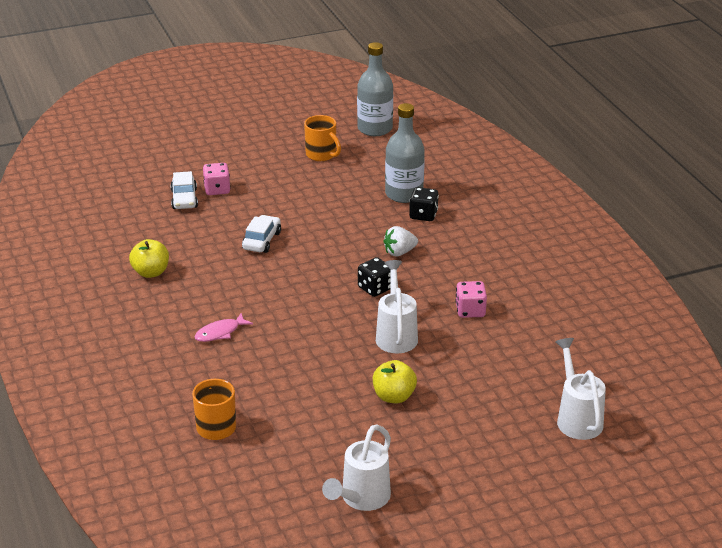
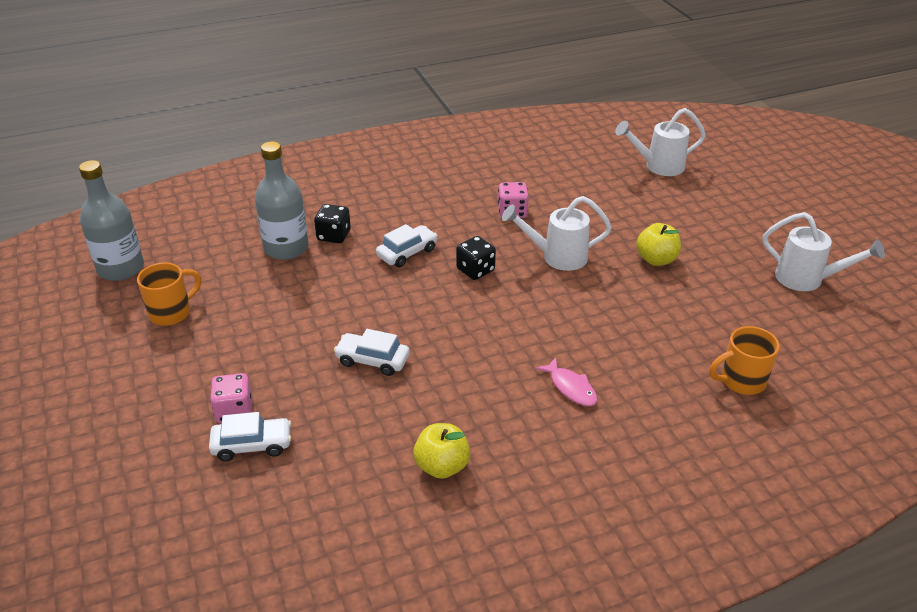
camera: 90 degrees left, 5 degrees up
(399, 252) = (407, 253): white strawberry -> white car

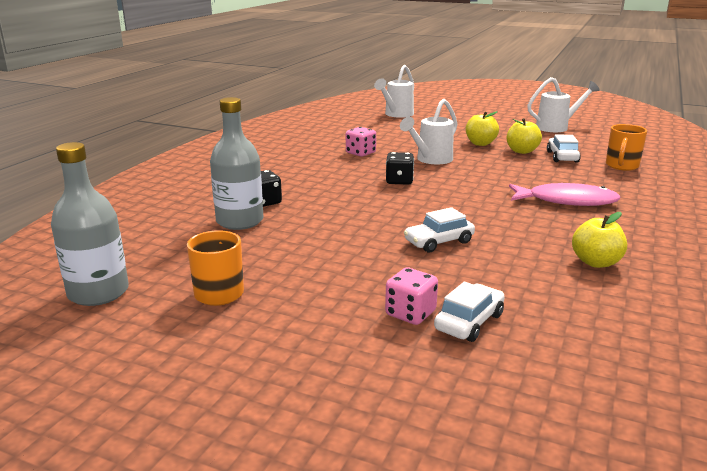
camera: 45 degrees left, 15 degrees down
(407, 253) = (337, 190): white car -> white car (562, 157)
(571, 388) = (566, 201): pink fish -> pink fish, size x1.76
(676, 295) = (522, 151): none -> yellow apple

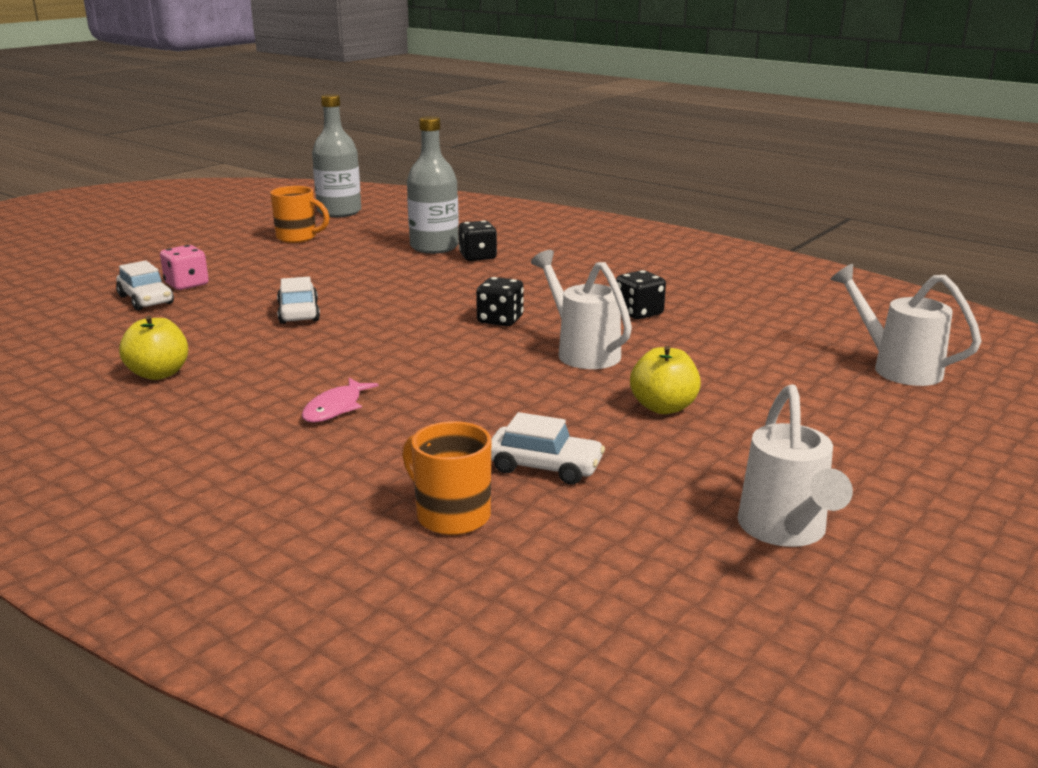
camera: 105 degrees right, 0 degrees up
(360, 153) = (639, 313): pink dice -> black dice
(522, 151) = (598, 435): yellow apple -> none
(566, 201) = (335, 408): pink fish -> pink fish, size x0.57

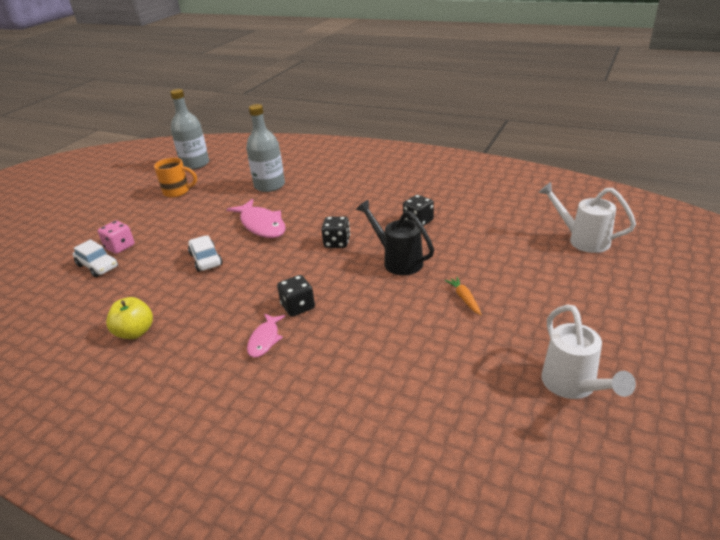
camera: 10 degrees left, 10 degrees up
(398, 287) = (261, 225): none -> pink fish
(451, 515) = (375, 417): orange mug -> none
(478, 257) = (300, 189): black dice -> black dice (298, 307)
(544, 467) = (414, 363): white car -> none
(582, 352) = (398, 261): white watering can -> black watering can
(663, 407) = (464, 299): yellow apple -> orange carrot

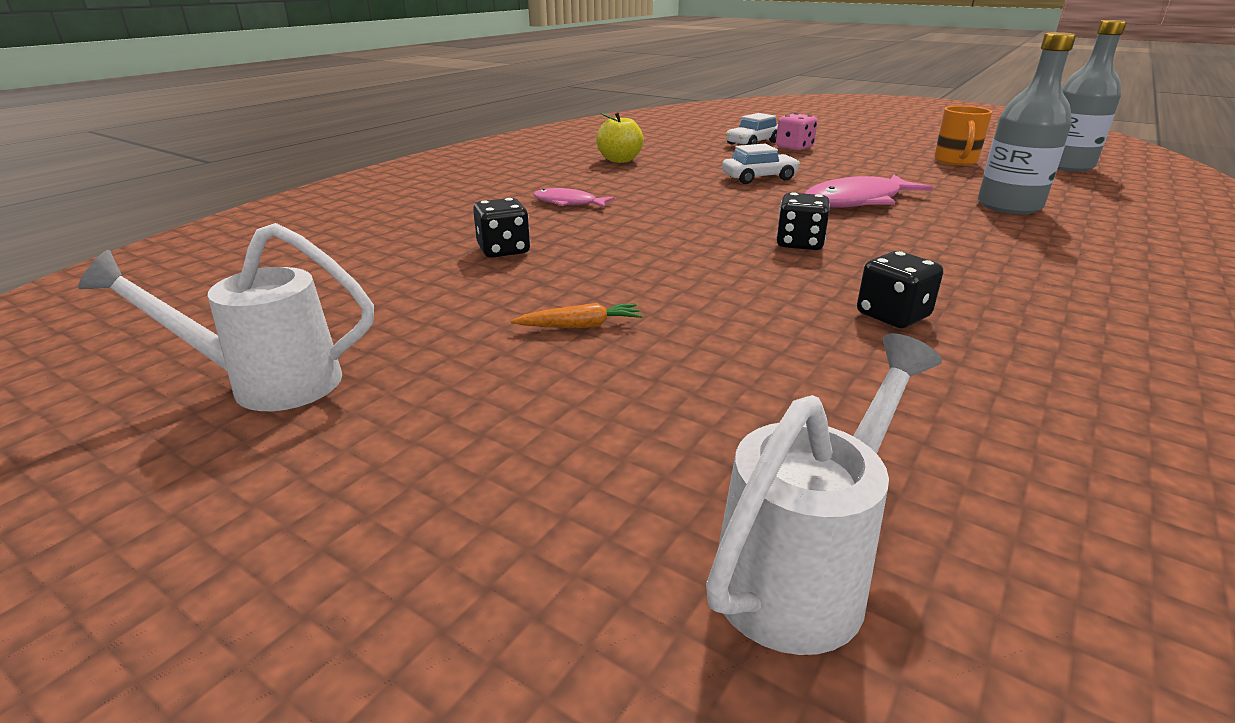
camera: 95 degrees right, 5 degrees down
(298, 307) = (626, 217): black dice -> black dice (503, 250)
(398, 261) = (729, 283): black watering can -> none

